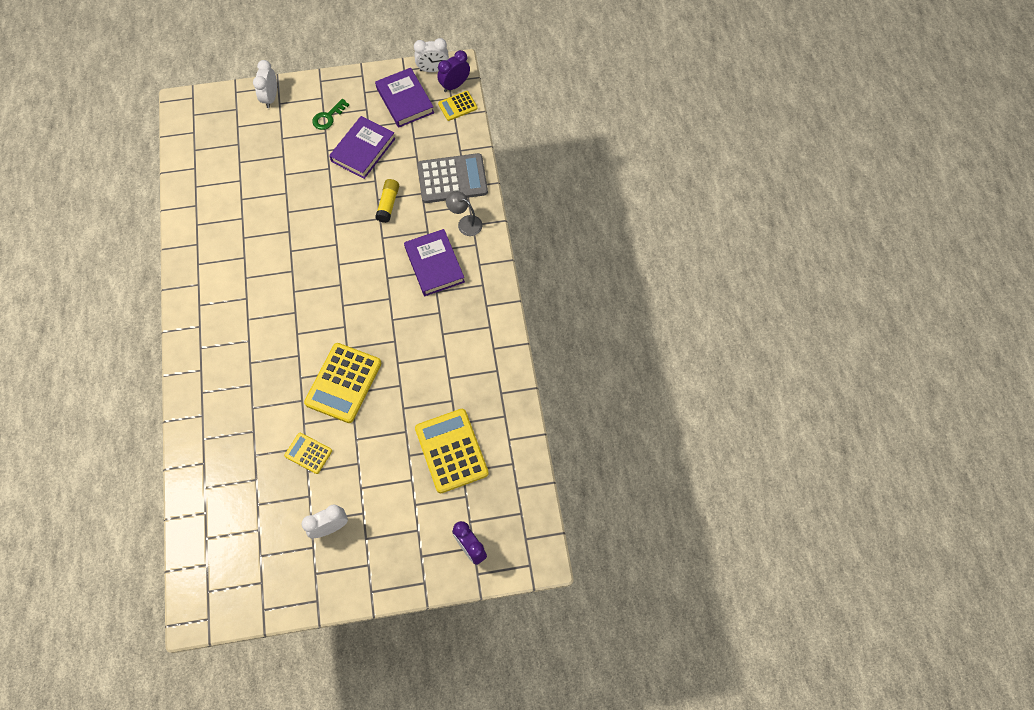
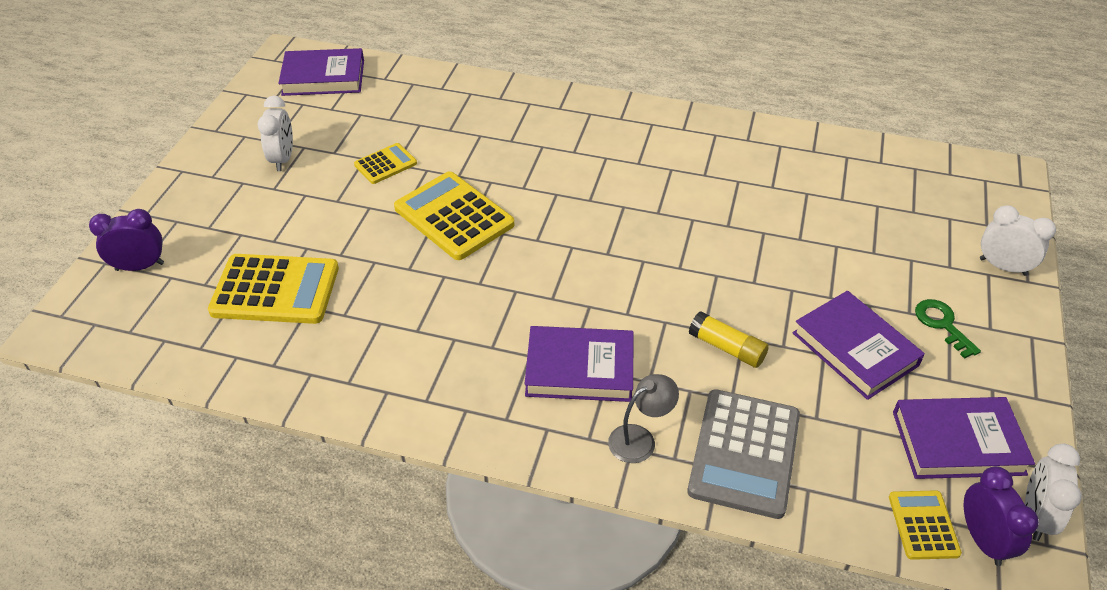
camera: 115 degrees right, 20 degrees down
(220, 561) = (323, 77): none -> purple book

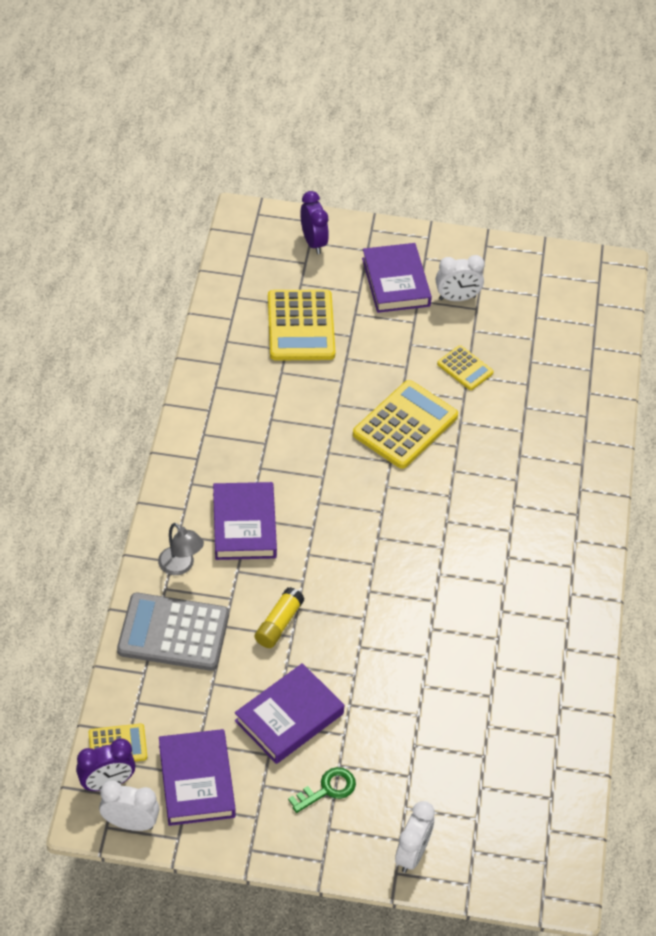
camera: 80 degrees right, 5 degrees up
(323, 77) = (582, 302): purple book -> purple book (396, 282)

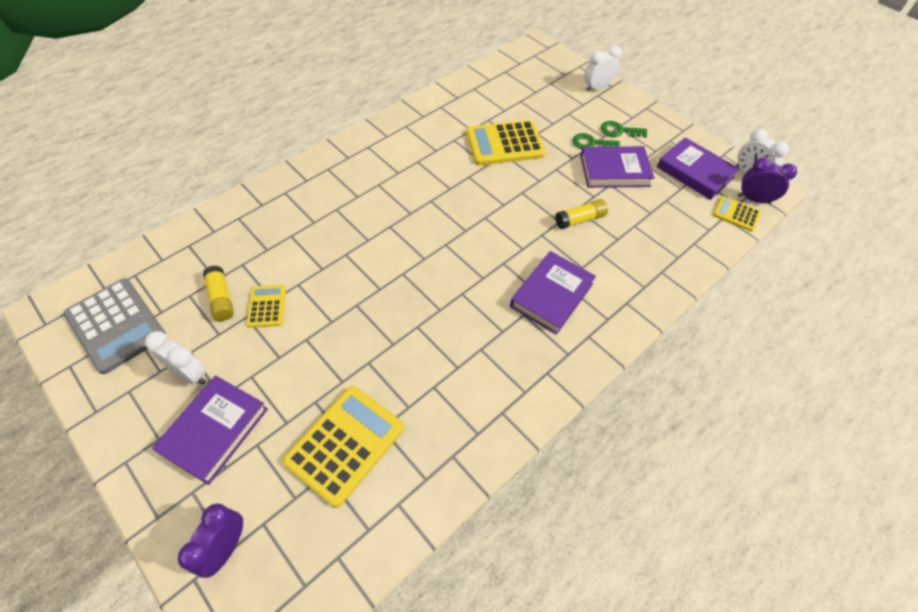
camera: 140 degrees left, 5 degrees up
(173, 633) = (657, 255): grey calculator -> grey calculator (116, 325)
(181, 566) = (622, 295): grey lamp -> none
(196, 781) = (695, 172): purple book -> purple book turned 75 degrees counterclockwise
(345, 743) = (591, 143): none -> green key
(405, 425) = (362, 292): yellow calculator -> yellow calculator (504, 144)
(506, 352) = (221, 298): none -> yellow glue stick

